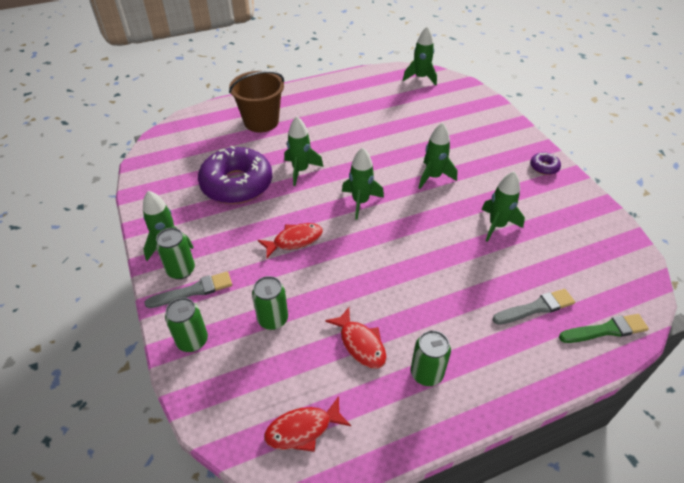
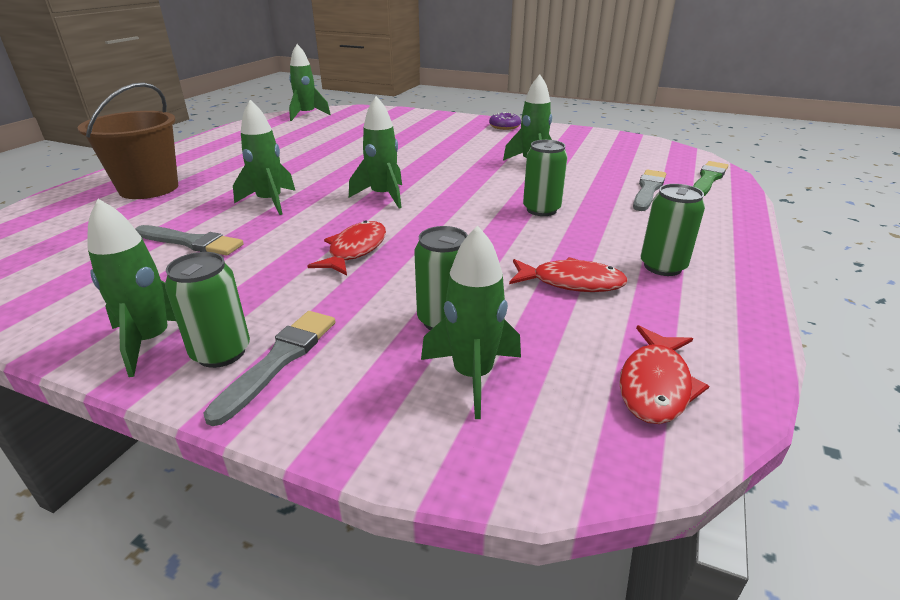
camera: 45 degrees left, 15 degrees down
(192, 341) = (365, 409): green can -> green can (541, 210)
(237, 184) = (191, 242): purple donut -> grey brush
(433, 177) = (426, 158): green rocket -> green rocket (473, 376)

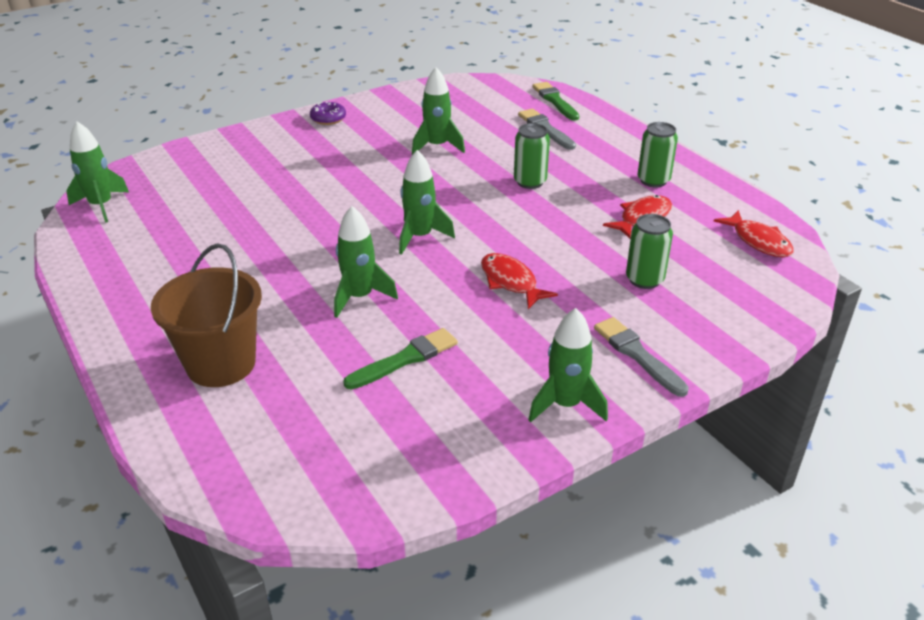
camera: 55 degrees left, 5 degrees up
(191, 242) = (405, 359): grey brush -> green brush
(221, 352) = (608, 376): green can -> none
(473, 376) = (709, 291): green rocket -> none

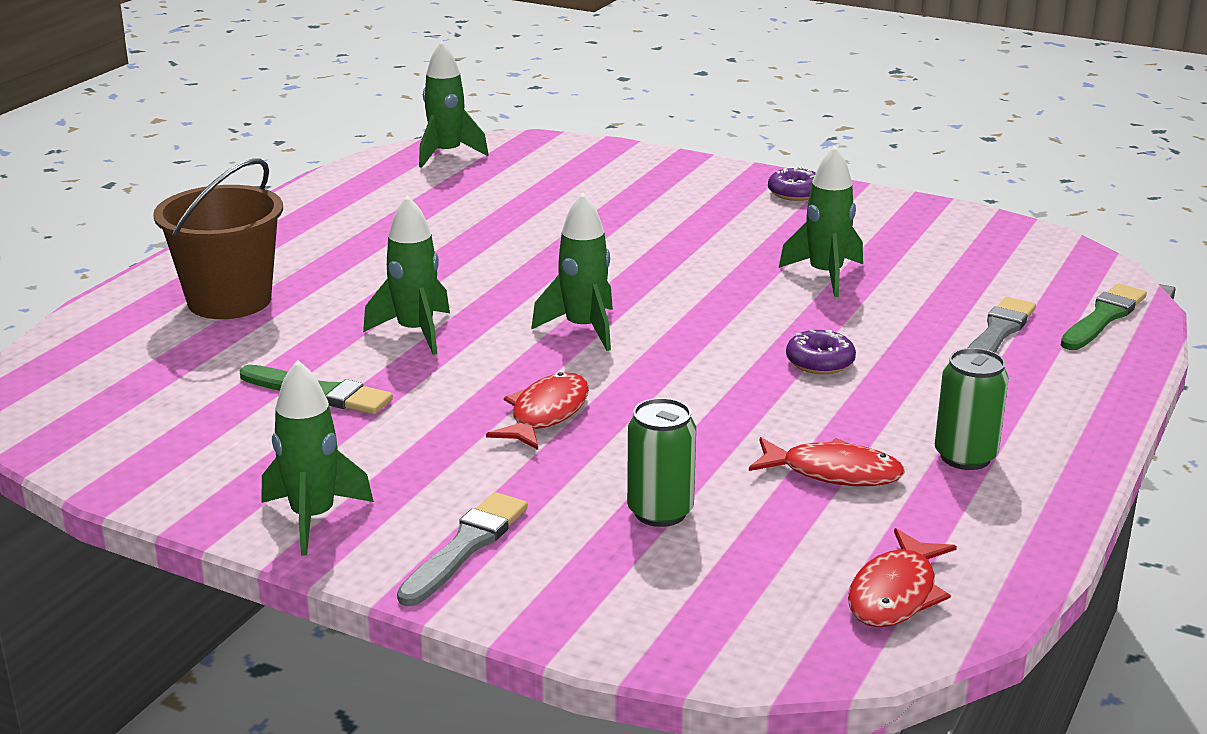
camera: 60 degrees right, 10 degrees down
(530, 182) = (820, 362): green can -> purple donut

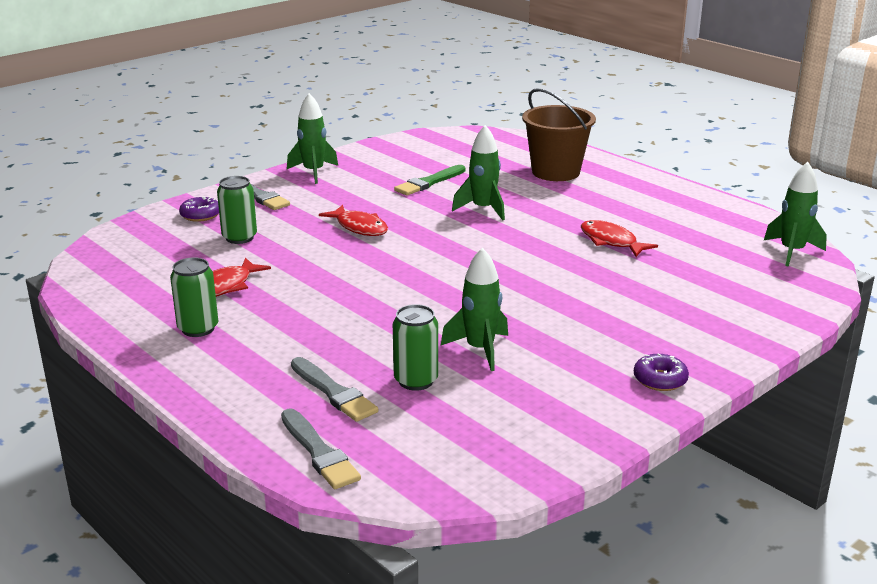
camera: 110 degrees right, 0 degrees up
(583, 329) = (454, 252): green rocket -> none
(820, 362) = (350, 314): purple donut -> purple donut (200, 215)
(896, 594) = (111, 275): red fish -> red fish (611, 241)
(924, 296) = (416, 380): none -> green can
(1103, 317) = (319, 452): green brush -> grey brush

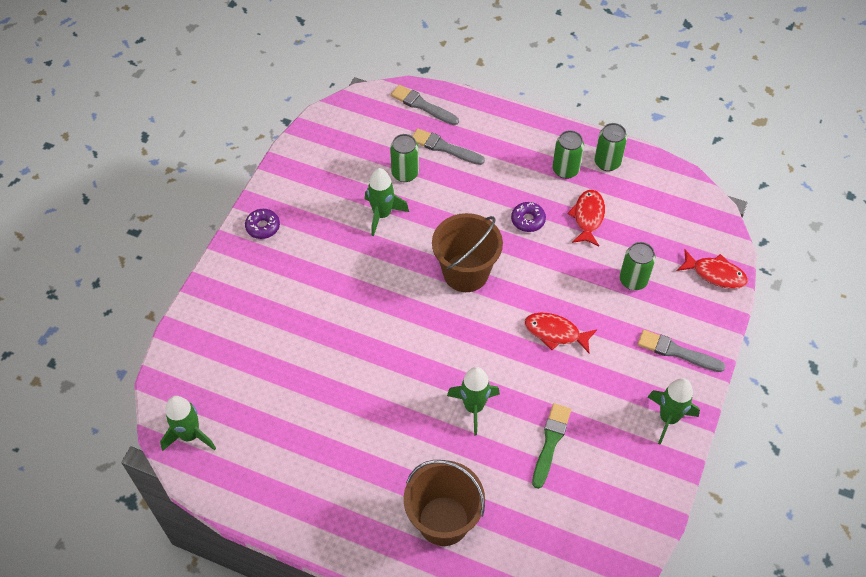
camera: 155 degrees right, 30 degrees up
(138, 321) = (607, 162): none -> green can
(200, 215) = (693, 301): purple donut -> purple donut (528, 220)
(414, 281) = (465, 273): none -> brown bucket
(611, 241) = (344, 392): red fish -> red fish (715, 274)

